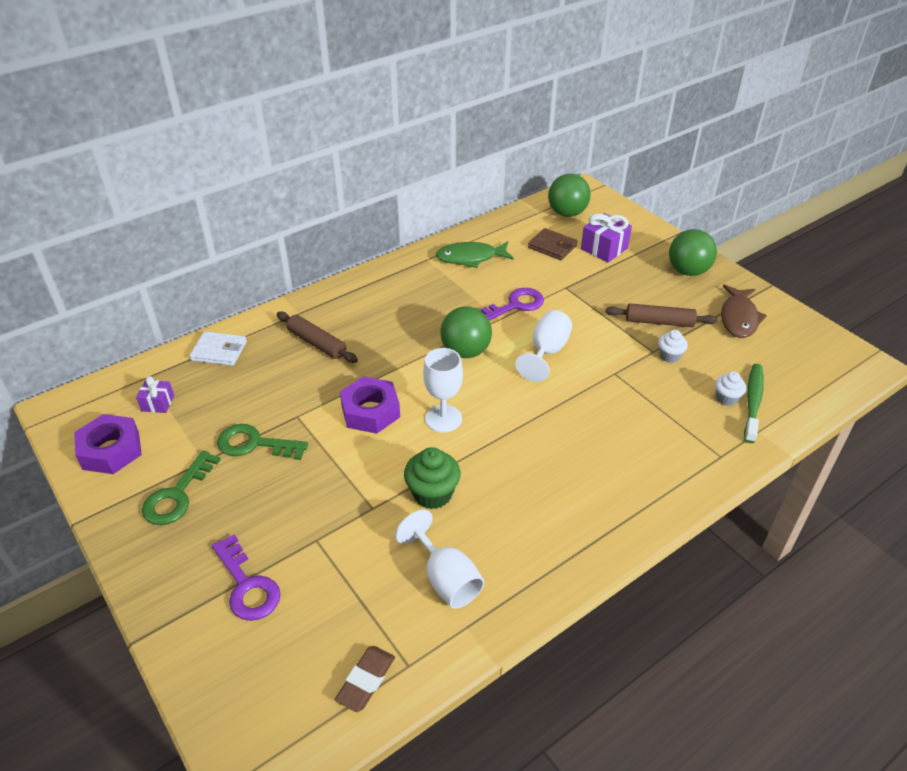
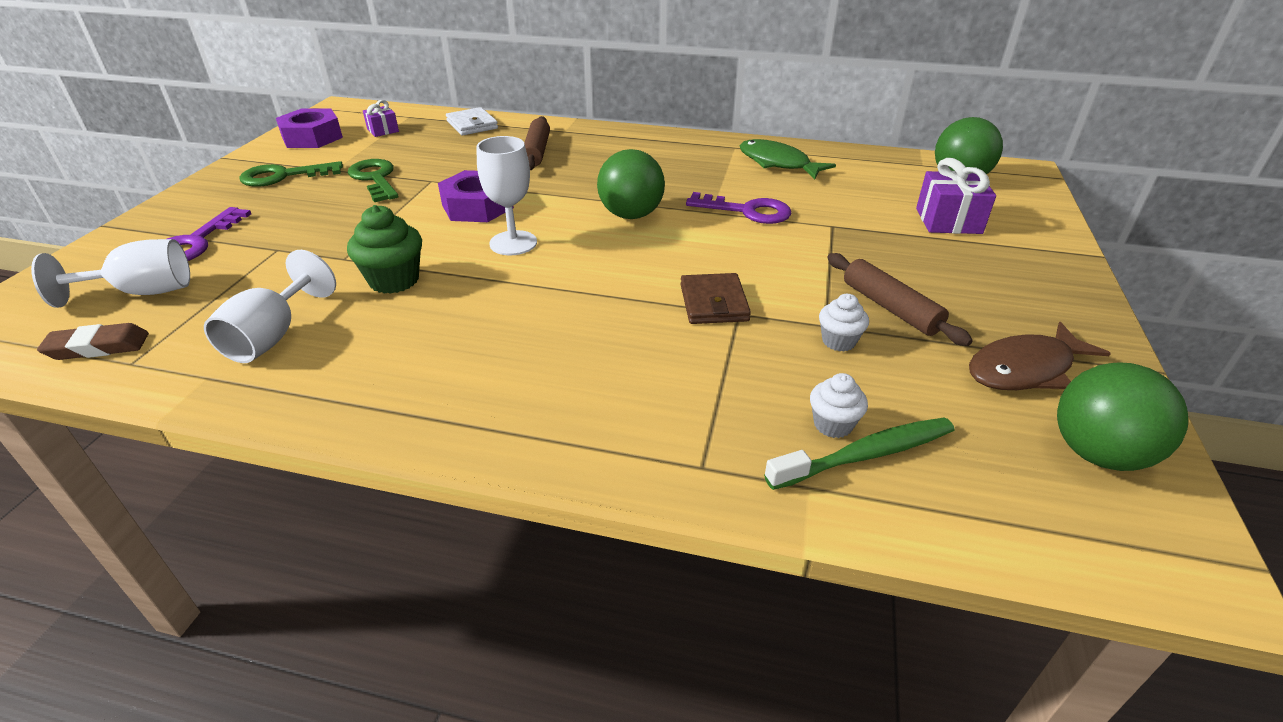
camera: 50 degrees right, 5 degrees down
(546, 352) = (703, 257): white goblet -> white goblet (142, 292)
(552, 246) = (885, 193): brown wallet -> brown wallet (713, 303)
(688, 271) = (1033, 290): green ball -> green ball (1097, 453)

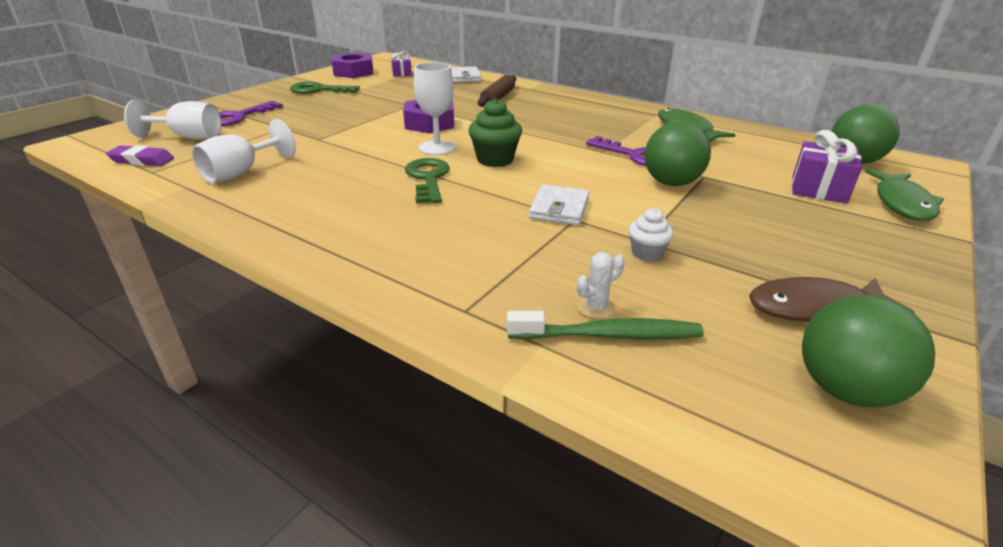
camera: 20 degrees right, 5 degrees down
(98, 347) = (142, 160): brown eraser -> purple eraser
(375, 179) = (374, 99): green key -> green key (428, 178)
(394, 280) = (340, 156): green cupcake -> green cupcake (495, 159)
(631, 215) = (538, 144): green ball -> green ball (671, 183)
(713, 303) = (559, 209): brown wallet -> white wallet
(833, 424) = (596, 308): white cupcake -> white cactus
(890, 308) = (713, 240): brown rolling pin -> none
(1028, 223) = (902, 203): none -> green fish

